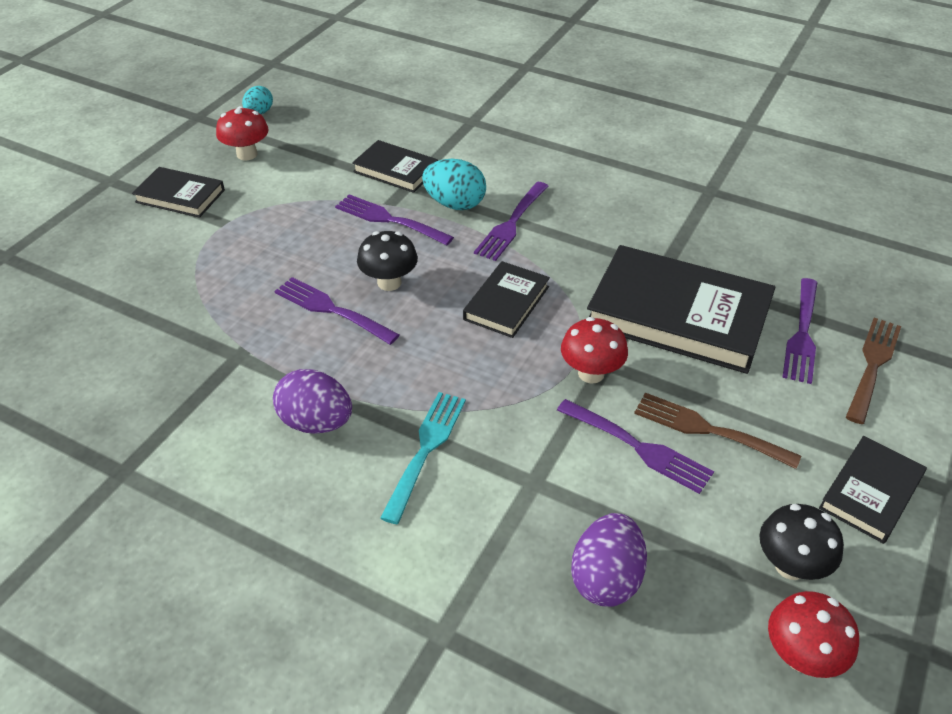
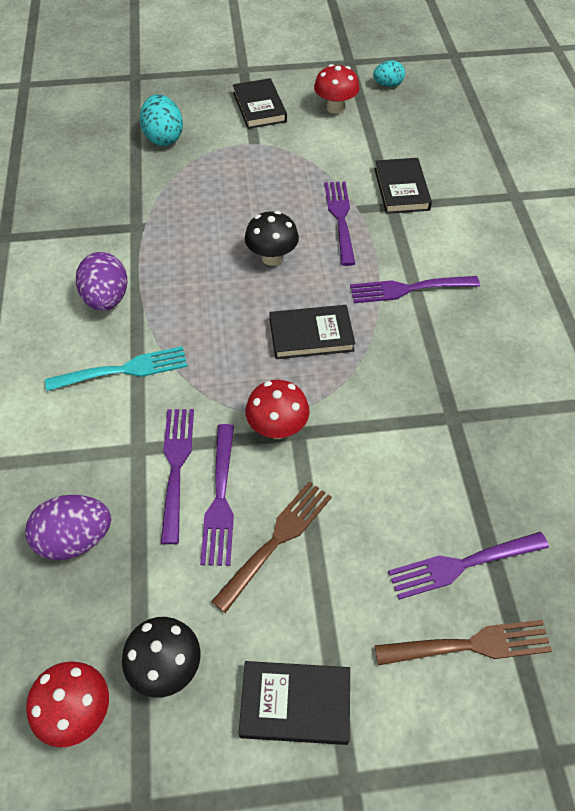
camera: 55 degrees right, 10 degrees up
(332, 310) = (217, 244): purple fork -> purple fork (176, 467)
(455, 204) = (397, 243): turquoise egg -> turquoise egg (163, 138)
(678, 315) = (400, 456): black book -> none
(708, 430) = (277, 540): brown fork -> brown fork turned 45 degrees clockwise

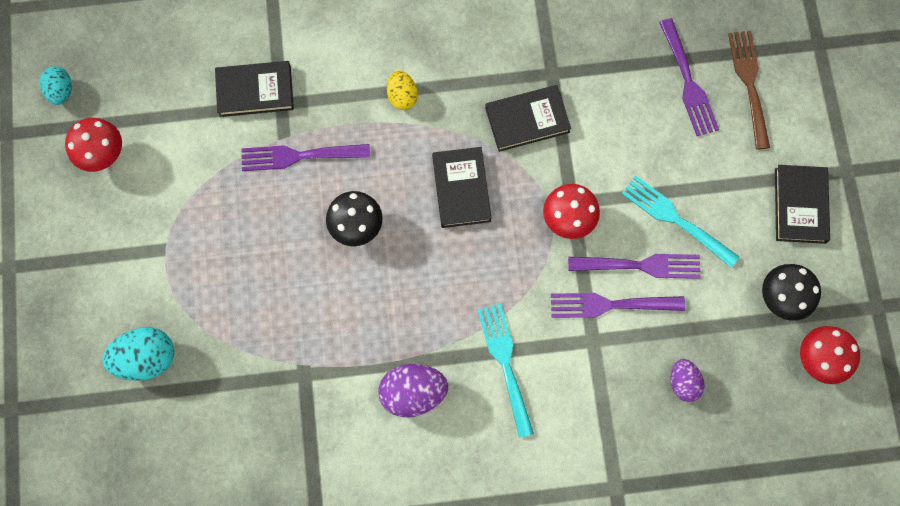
camera: 90 degrees left, 20 degrees up
(75, 539) = (683, 382): purple egg -> purple egg, size x0.62
(259, 107) = (93, 244): black book -> black book (527, 120)
(277, 540) = (675, 219): brown fork -> turquoise fork
(408, 289) = (402, 96): purple fork -> yellow egg

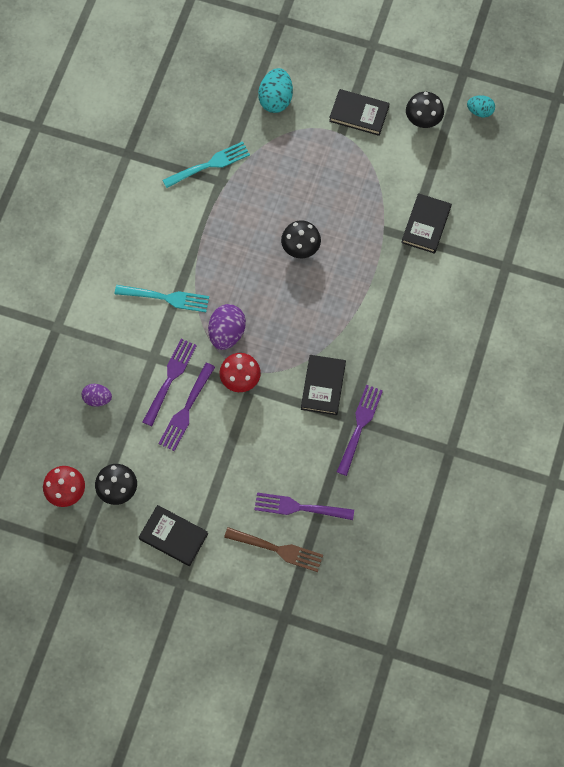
camera: 115 degrees right, 5 degrees down
(103, 154) = (423, 120): red mushroom -> black mushroom
(299, 156) = (366, 234): purple fork -> purple fork (360, 426)
(402, 96) = (378, 314): yellow egg -> none
(413, 393) = (176, 237): purple egg -> purple egg (227, 333)
(461, 189) = (294, 322): black book -> black book (359, 114)
(675, 219) = (206, 448): turquoise fork -> turquoise fork (209, 164)

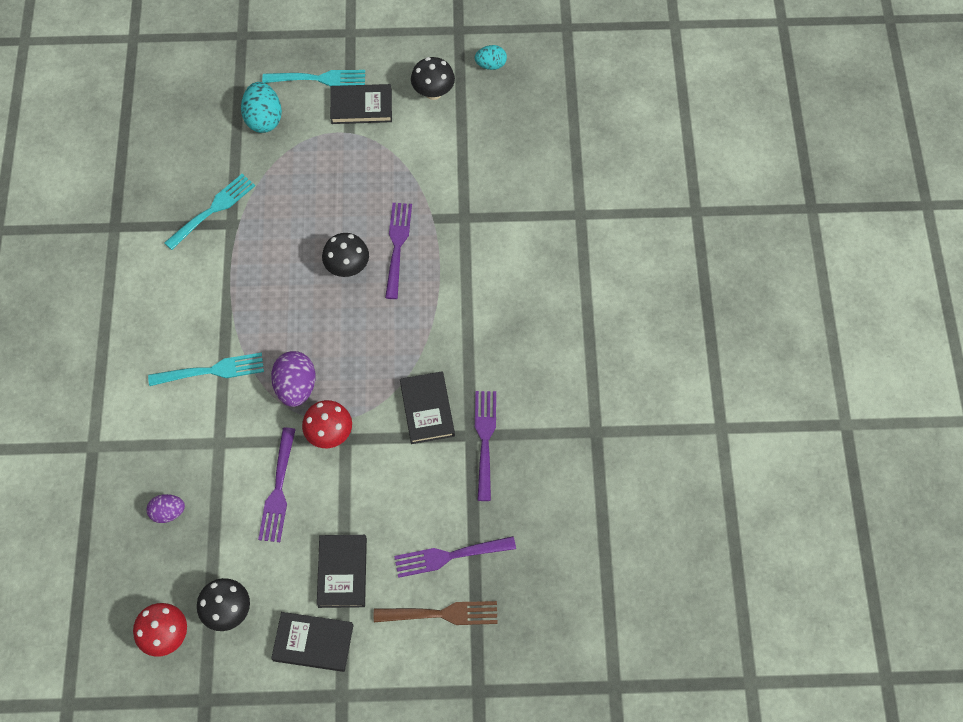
camera: 20 degrees left, 5 degrees down
(170, 379) = (247, 460): purple fork -> purple fork (397, 246)
(332, 78) = (319, 79): none -> turquoise fork
(426, 225) = (477, 199): black book -> black book (342, 572)

